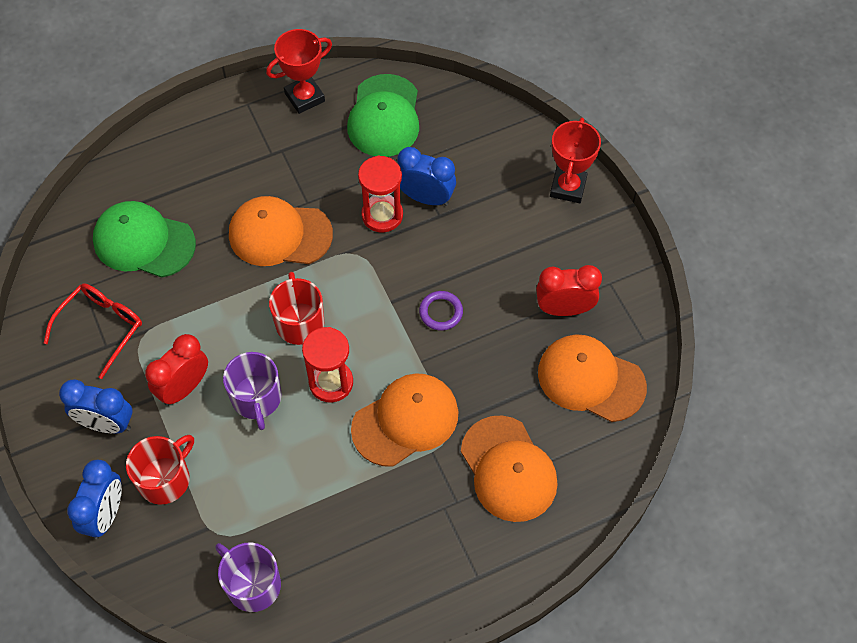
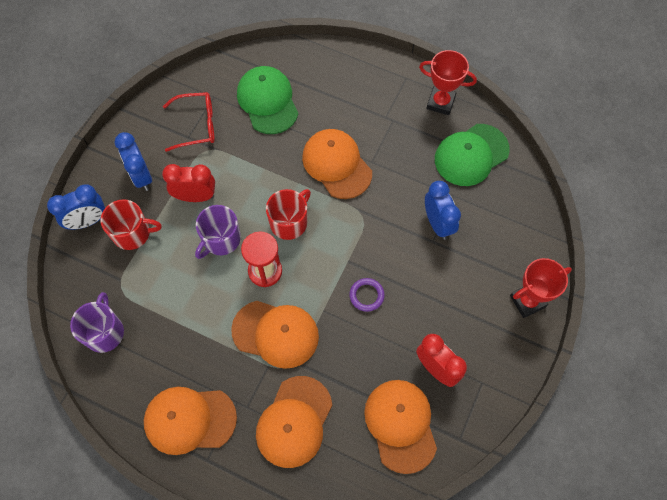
camera: 50 degrees right, 5 degrees up
(382, 215) = (402, 209): red hourglass -> none
(423, 565) = (189, 420): none -> orange cap

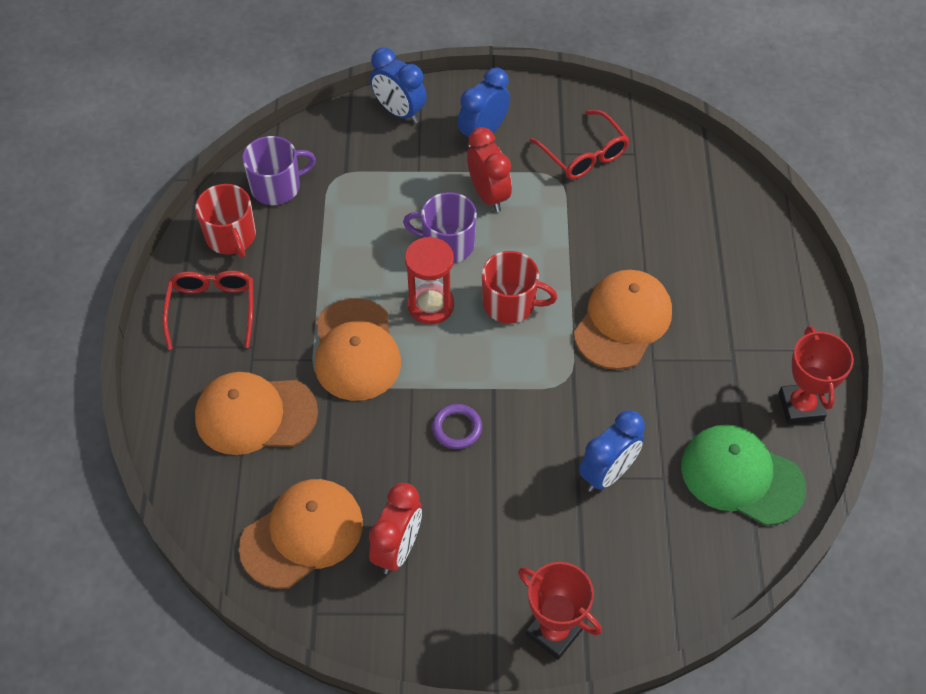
camera: 65 degrees right, 10 degrees down
(132, 233) = (407, 157): red mug -> red mug (231, 237)
(189, 420) = (212, 309): orange cap -> red glasses
(267, 101) = (666, 210): green cap -> none

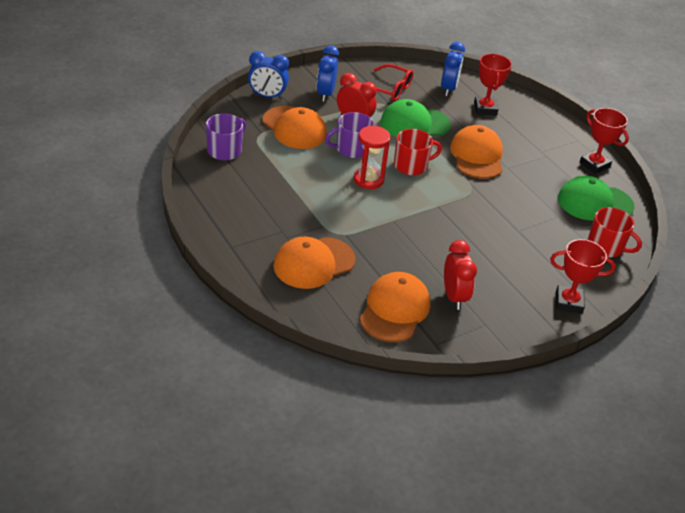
camera: 35 degrees left, 15 degrees down
(212, 309) = (239, 221): red glasses -> none
(231, 237) = (218, 182): red mug -> red mug (606, 247)
(356, 350) = (345, 213): orange cap -> orange cap (294, 128)
(457, 428) = (435, 230): purple ring -> none
(573, 230) = (414, 124): none -> green cap
(608, 473) = (530, 223): blue clock -> blue clock (448, 89)
(705, 239) = (485, 109): none -> red trophy

